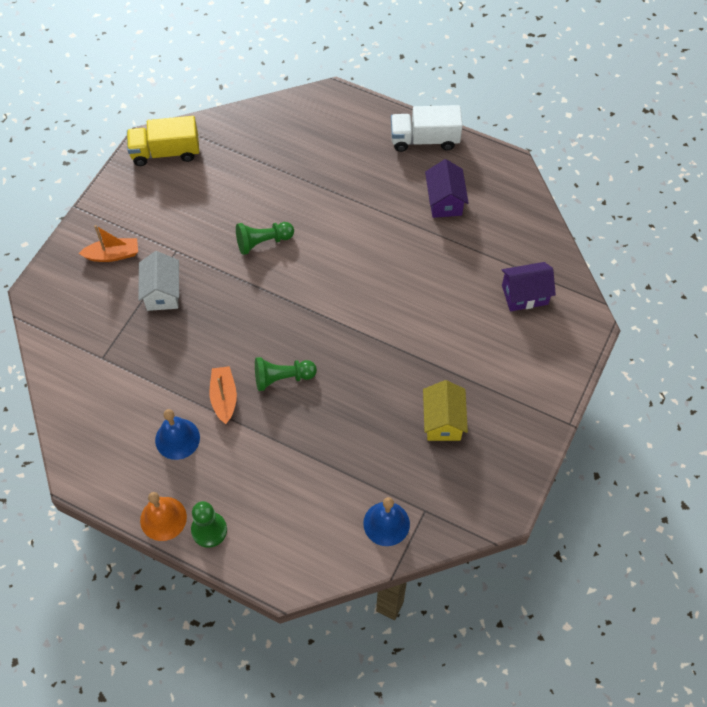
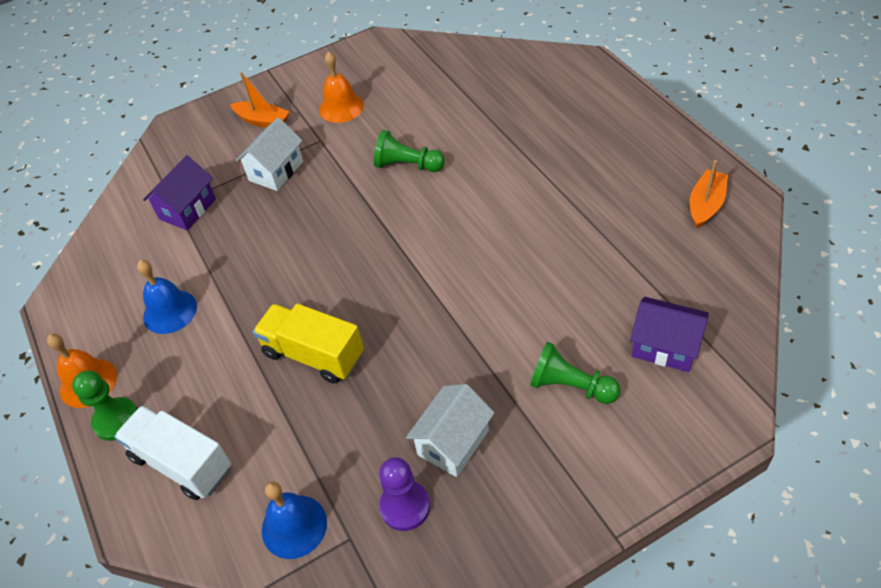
camera: 40 degrees right, 10 degrees down
(165, 152) = (383, 55): yellow truck -> yellow truck (314, 355)
(169, 215) = (341, 107): none -> orange bell
(224, 398) = (245, 294): orange boat -> orange boat (705, 205)
(282, 378) = (317, 303): green pawn -> green pawn (570, 386)
(424, 139) = (658, 135): white truck -> white truck (182, 463)
(443, 421) = (453, 442): yellow house -> white house
(443, 474) = (405, 506): none -> purple pawn
(444, 201) = (637, 204): purple house -> purple house (187, 209)

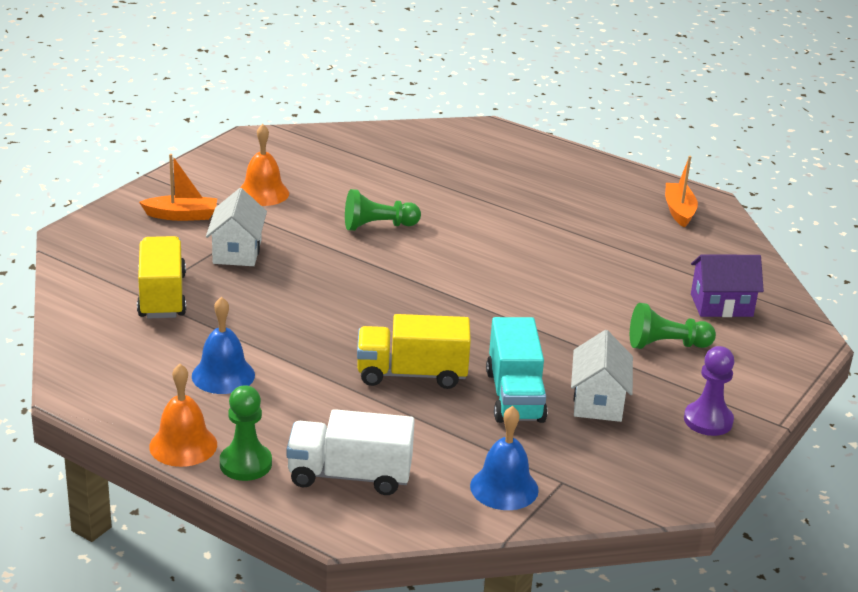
camera: 35 degrees left, 20 degrees down
(187, 209) = (162, 296): purple house -> yellow truck
(382, 410) = (514, 396): none -> turquoise truck
(405, 506) = (593, 450): purple pawn -> purple pawn (708, 420)

